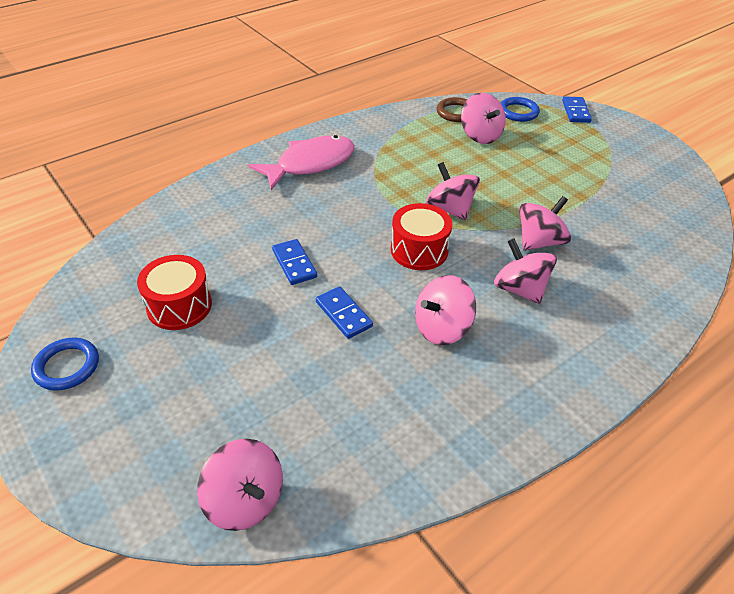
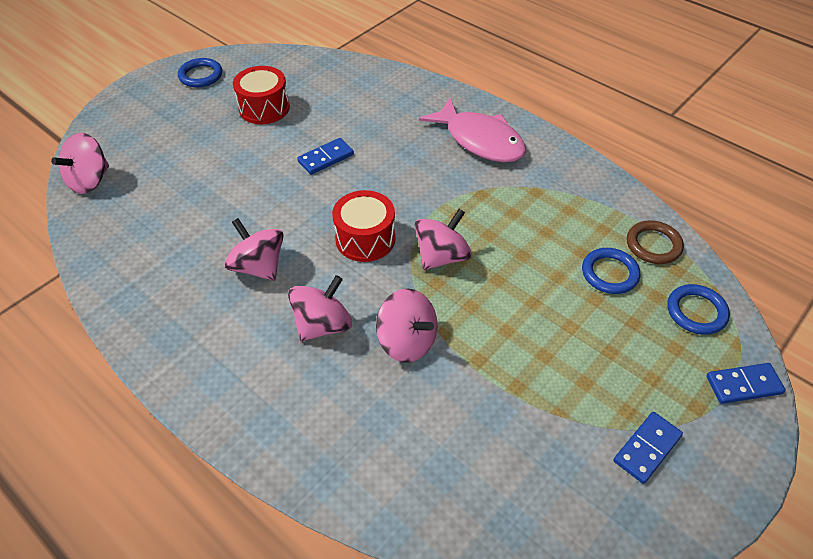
camera: 80 degrees right, 5 degrees up
(343, 314) = (267, 199): blue domino -> blue domino (647, 448)
(480, 135) = (609, 273): pink spinning top -> blue ring

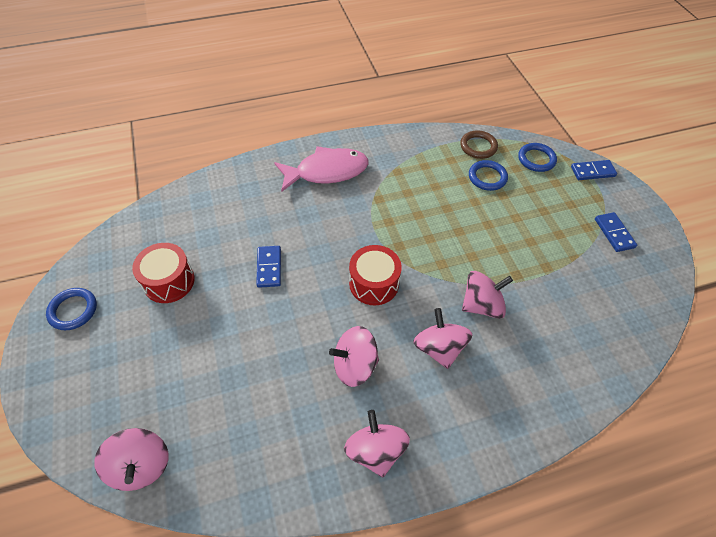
camera: 60 degrees left, 5 degrees up
(442, 256) = (420, 249): pink spinning top -> pink spinning top (375, 450)
(743, 385) = (592, 171): blue domino -> blue domino turned 60 degrees clockwise

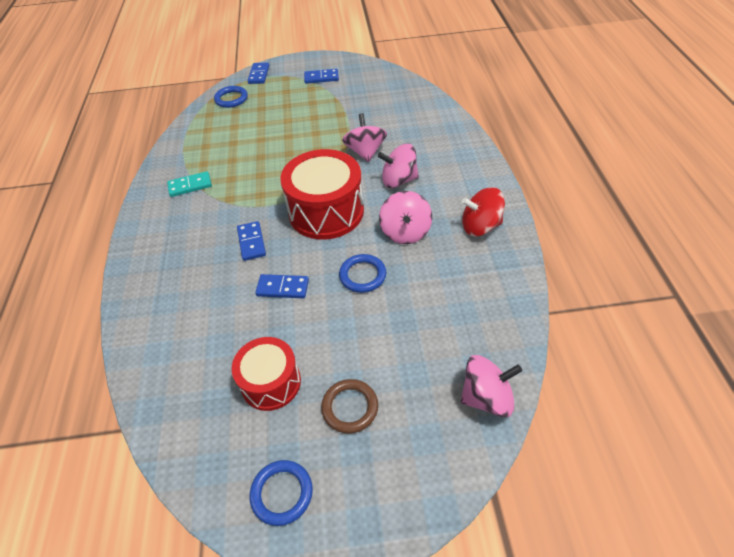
camera: 75 degrees left, 5 degrees down
(323, 230) = (252, 242): none -> blue domino
(327, 172) = (173, 234): pink fish -> none
(374, 283) = (326, 212): red drum -> red drum, size x1.62
(375, 450) = (480, 226): pink spinning top -> red spinning top
(390, 165) = (190, 185): none -> turquoise domino
(478, 147) = (198, 127): brown ring -> brown ring (350, 407)
(487, 177) = (237, 128): blue ring -> blue ring (362, 275)

